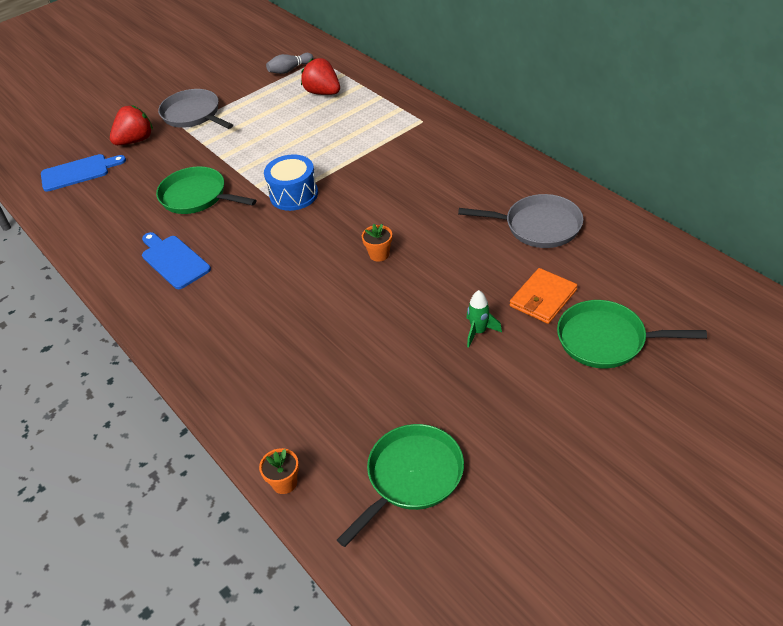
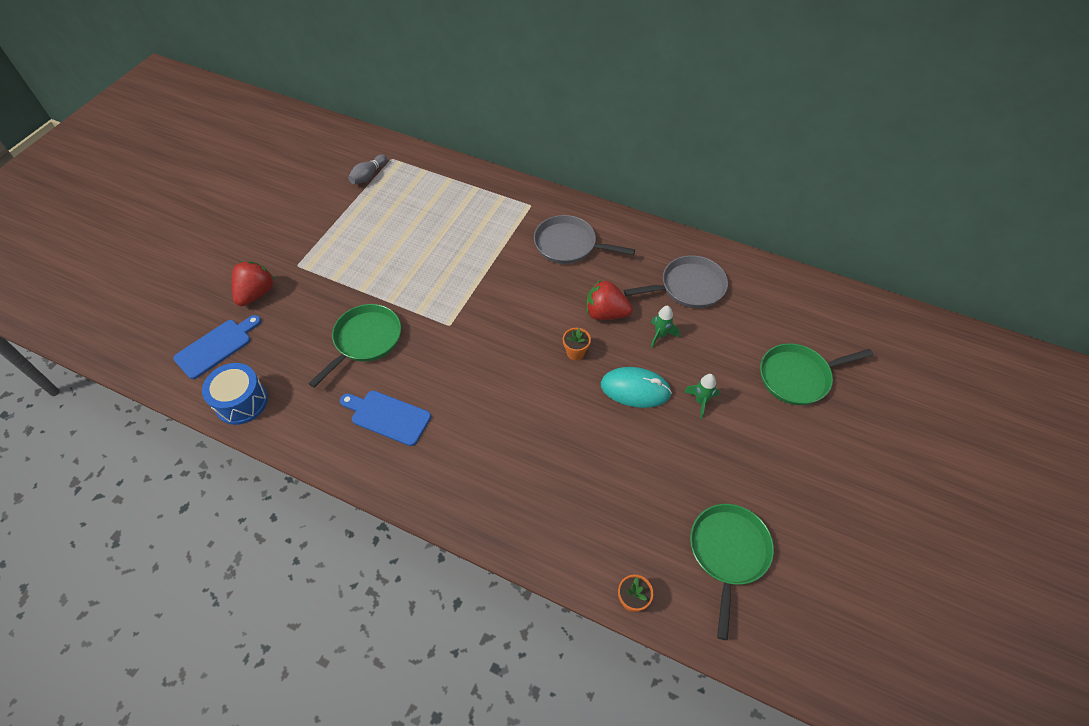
camera: 30 degrees left, 10 degrees up
(193, 115) = (300, 249): grey pan -> grey pan (569, 245)
(197, 196) = (365, 340): green pan -> green pan turned 120 degrees clockwise
(294, 194) = (460, 312): blue drum -> blue drum (241, 402)
(323, 92) = (418, 194): red strawberry -> red strawberry (605, 313)
(417, 302) = (635, 389): none -> turquoise mouse
(477, 261) = (660, 335): none -> green rocket
(543, 298) = (731, 354): orange wallet -> none

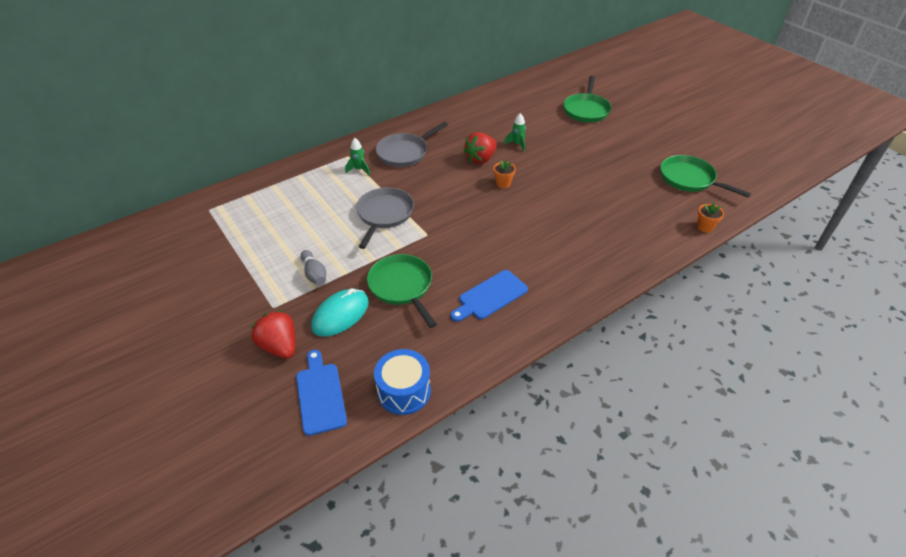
camera: 60 degrees left, 10 degrees down
(368, 176) = (213, 229): grey bowling pin -> grey bowling pin (314, 274)
(635, 389) = (552, 170): turquoise mouse -> turquoise mouse (340, 315)
(688, 287) = (488, 120): grey pan -> grey pan (384, 215)
(701, 401) = (579, 149): green rocket -> green rocket (359, 169)

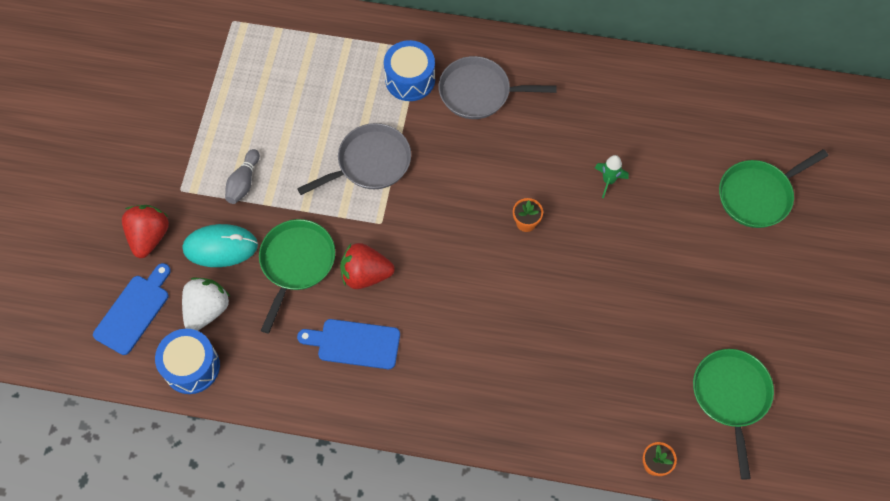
camera: 45 degrees right, 20 degrees up
(359, 169) = (410, 79): green rocket -> blue drum
(374, 352) = (207, 310): none -> white strawberry
(480, 159) = (544, 168): red strawberry -> red strawberry (365, 274)

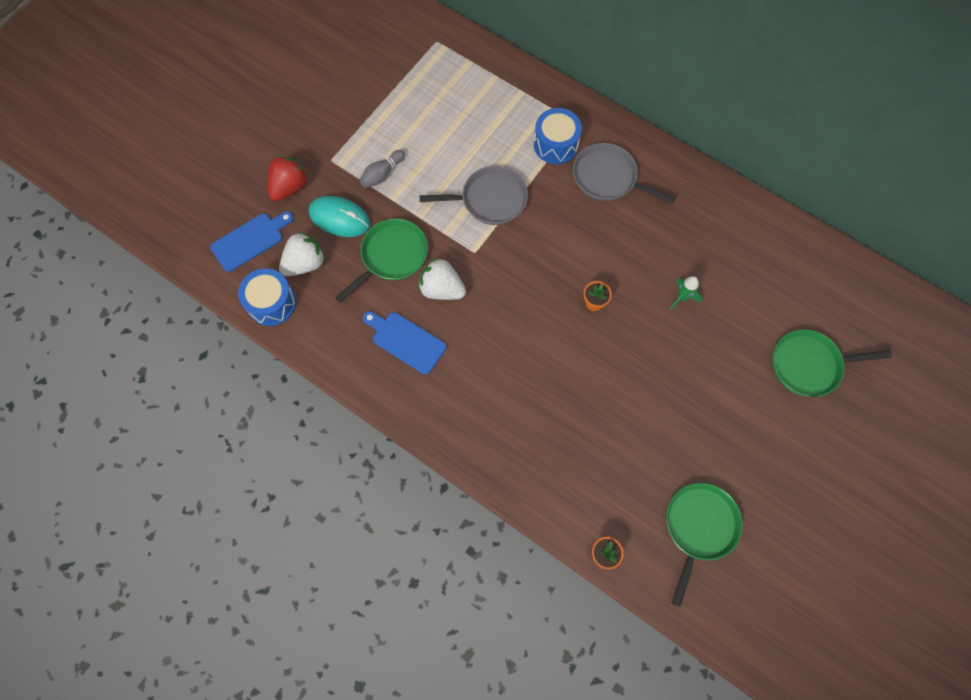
camera: 25 degrees right, 5 degrees up
(365, 274) = (442, 289): red strawberry -> white strawberry

